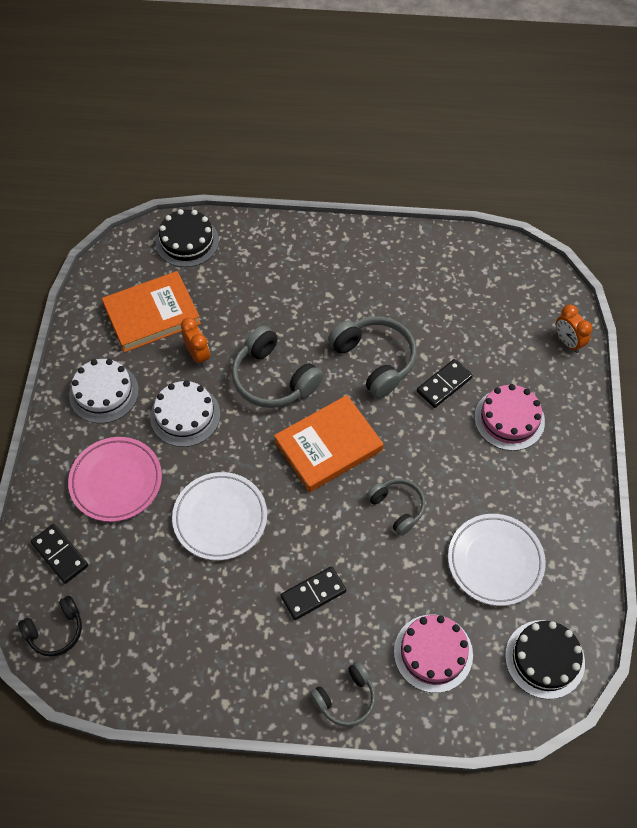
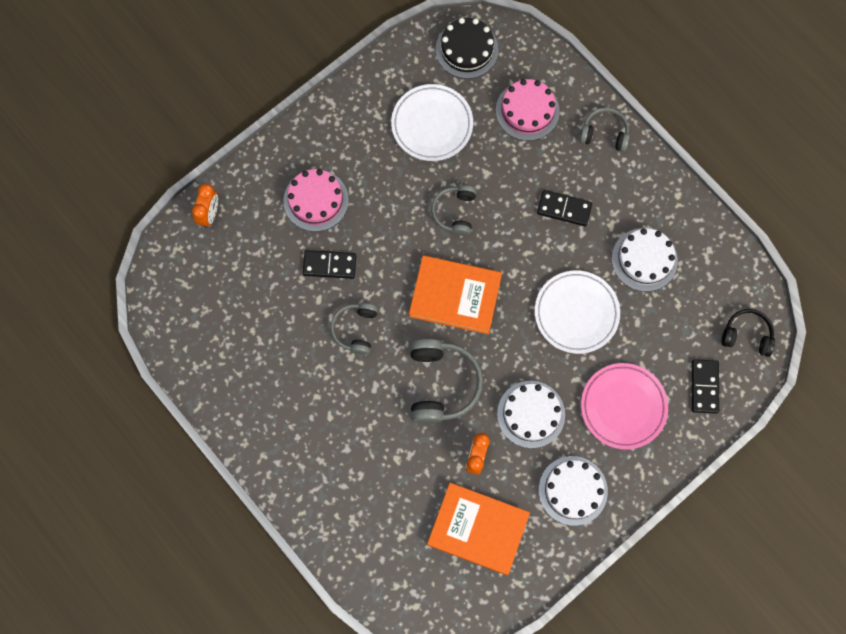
camera: 135 degrees left, 15 degrees up
(187, 241) = (387, 577): black cake -> none
(203, 614) = (644, 259): none -> white cake
(375, 360) = (355, 329): grey headphones -> grey headphones, size x0.61

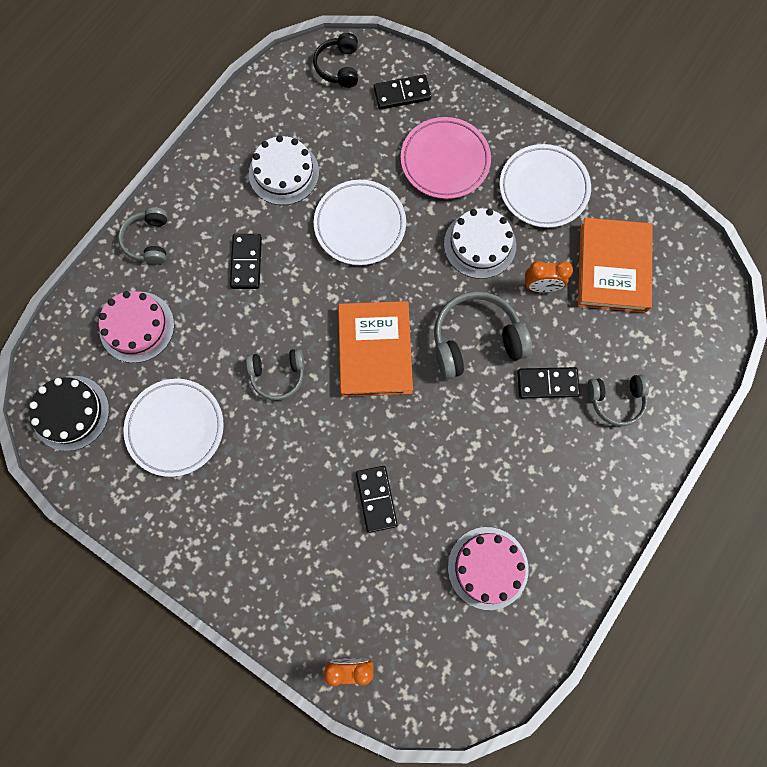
camera: 105 degrees left, 0 degrees up
(316, 200) = (301, 538): pink cake -> pink cake (488, 568)
(355, 329) = (443, 448): grey headphones -> grey headphones (615, 400)
(386, 433) = (547, 383): none -> black domino
(573, 490) = (543, 189): white cake -> white plate

